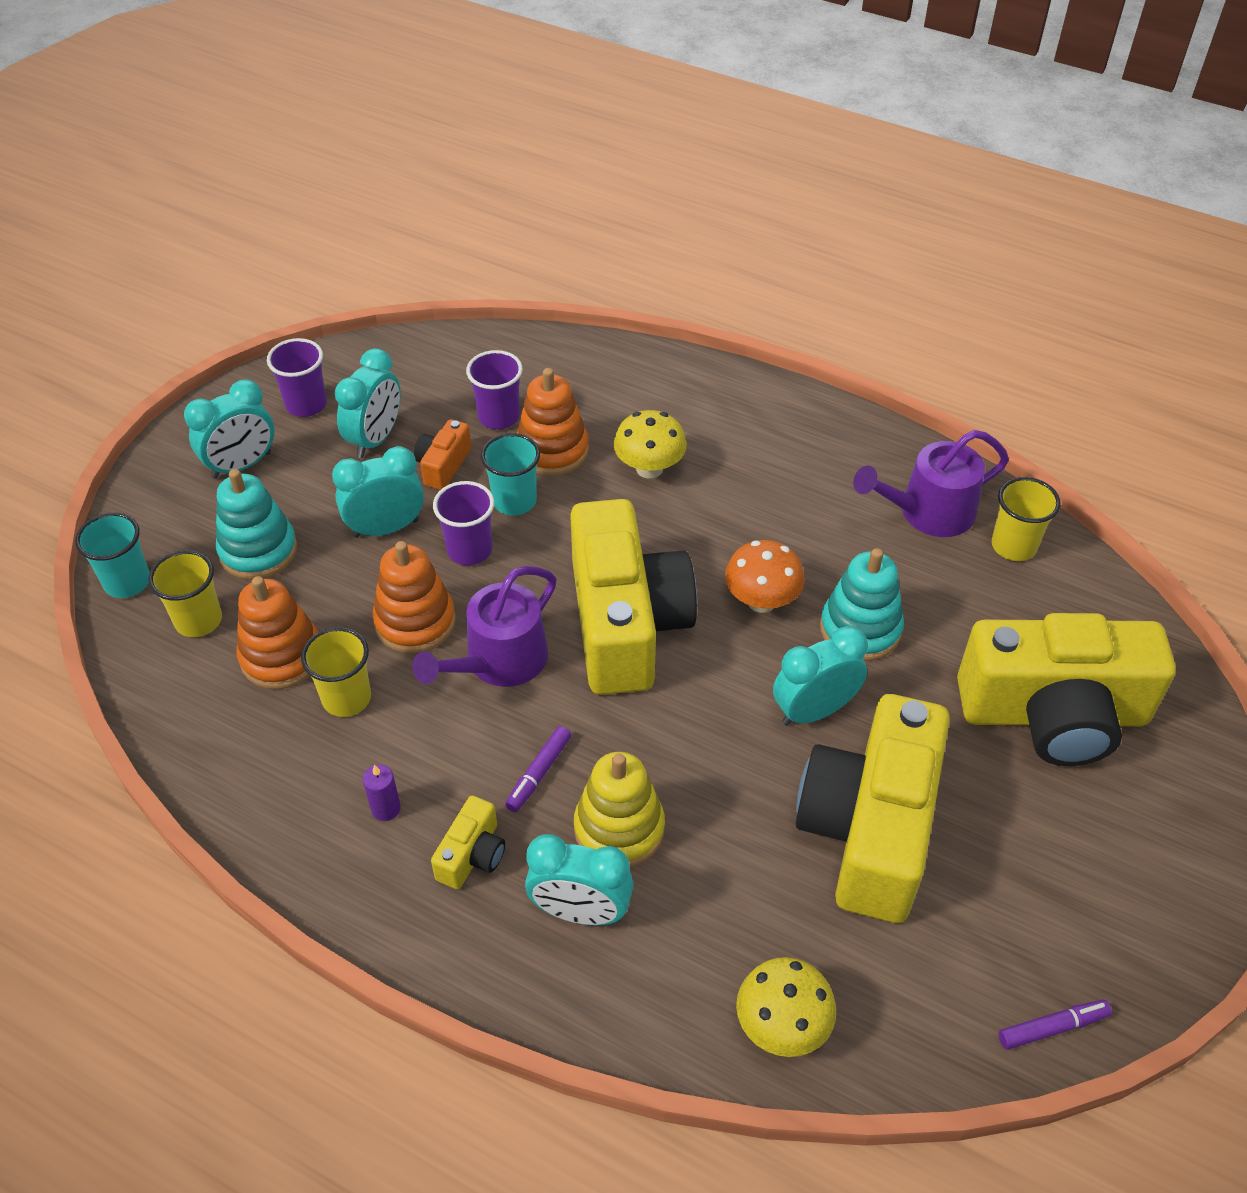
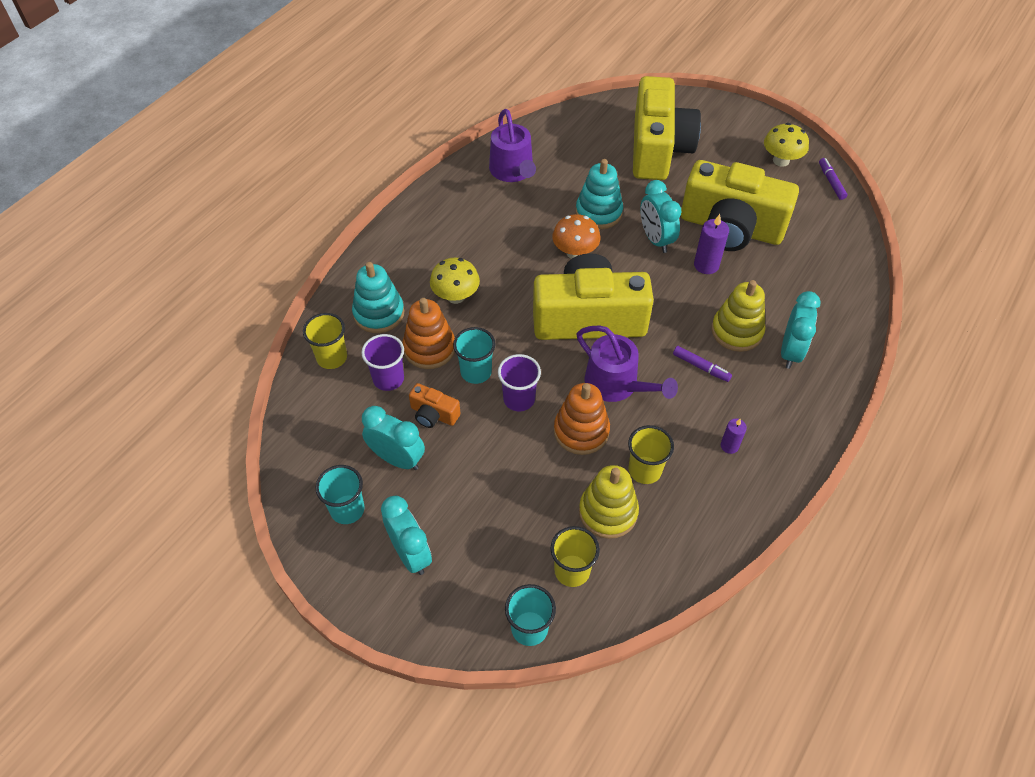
camera: 85 degrees left, 5 degrees up
(258, 551) = (505, 534): turquoise stacking toy -> turquoise stacking toy (379, 313)
(281, 656) = (608, 512): orange stacking toy -> yellow stacking toy
(306, 404) = (347, 509): purple cup -> turquoise cup
(386, 528) = (492, 450): turquoise clock -> none
(472, 855) = (758, 401): yellow camera -> none
(767, 786) = (706, 265): none -> purple candle
(782, 1026) = (844, 275): yellow mushroom -> yellow mushroom (781, 160)
(1013, 546) = (542, 142): yellow cup -> yellow cup (332, 357)

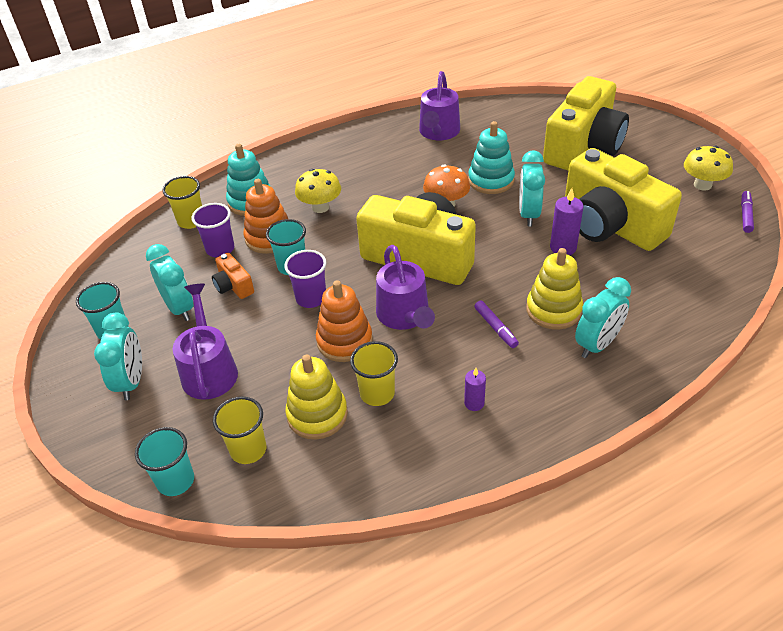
camera: 30 degrees right, 10 degrees down
(477, 511) = (209, 370): none -> purple watering can

